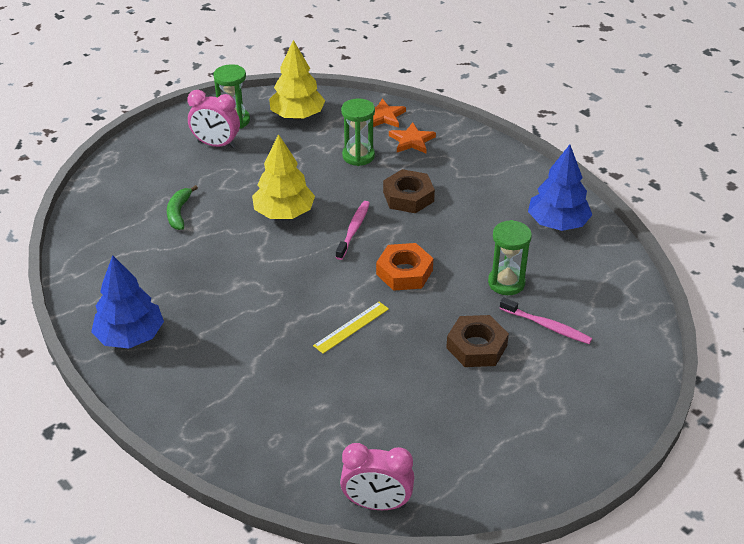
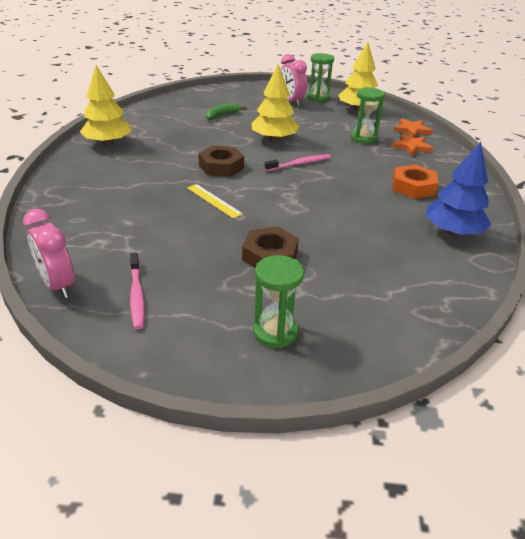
camera: 45 degrees right, 5 degrees down
(130, 336) = (108, 143): blue tree -> yellow tree
(351, 327) = (214, 200): yellow ruler -> yellow ruler turned 45 degrees clockwise
(404, 272) = (293, 196): orange nut -> orange nut (413, 187)
(408, 197) = (362, 167): brown nut -> brown nut (221, 166)
(506, 283) = (353, 238): green hourglass -> green hourglass (275, 332)
(547, 326) = (341, 277): pink toothbrush -> pink toothbrush (137, 295)

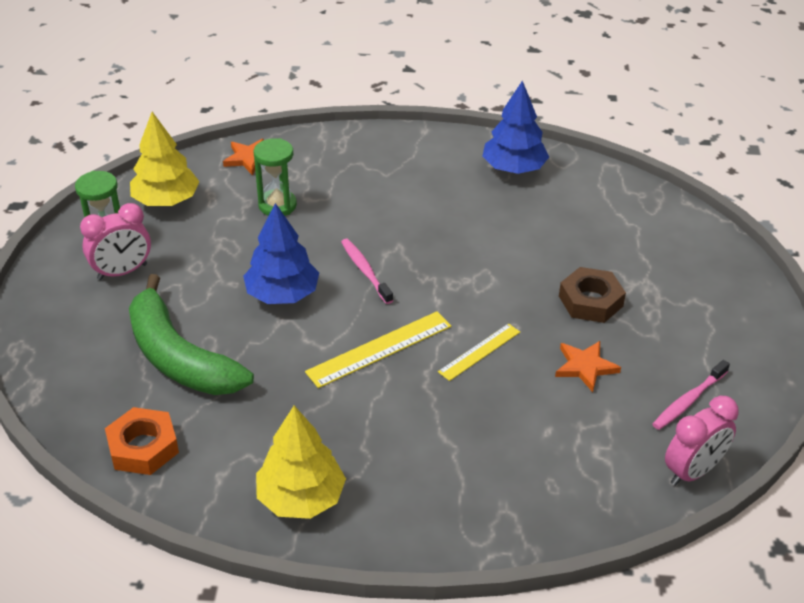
camera: 90 degrees left, 5 degrees up
(137, 295) = (688, 400): pink toothbrush -> pink toothbrush turned 150 degrees clockwise
(221, 166) = (379, 349): brown nut -> yellow ruler
(222, 115) = (179, 357): green banana -> green banana, size x2.24
(274, 139) = (282, 294): yellow tree -> blue tree
(275, 332) = (709, 298): green hourglass -> none
(412, 147) = (306, 166): orange star -> orange star (585, 367)
(413, 187) = (419, 181): orange nut -> orange nut (143, 447)

